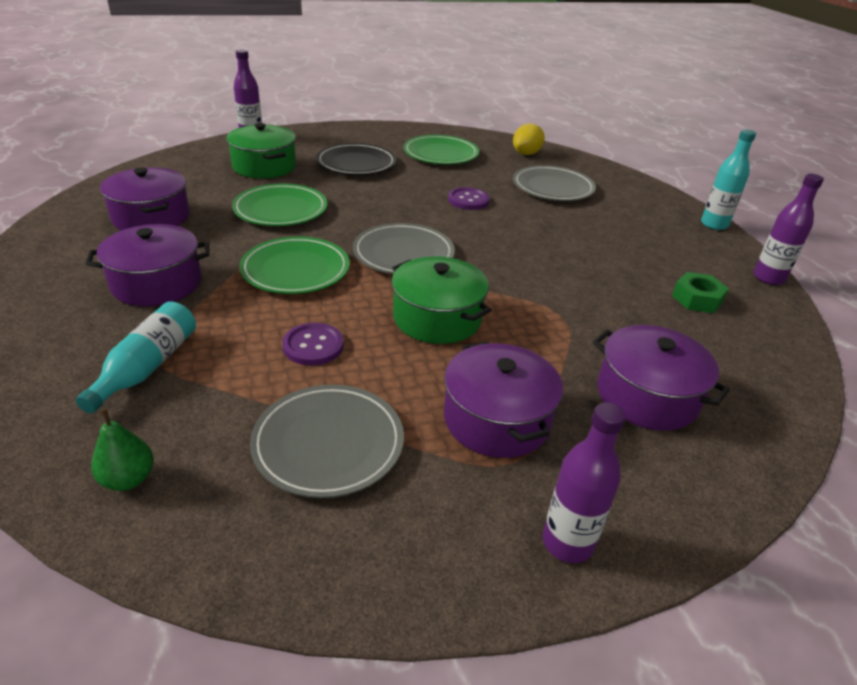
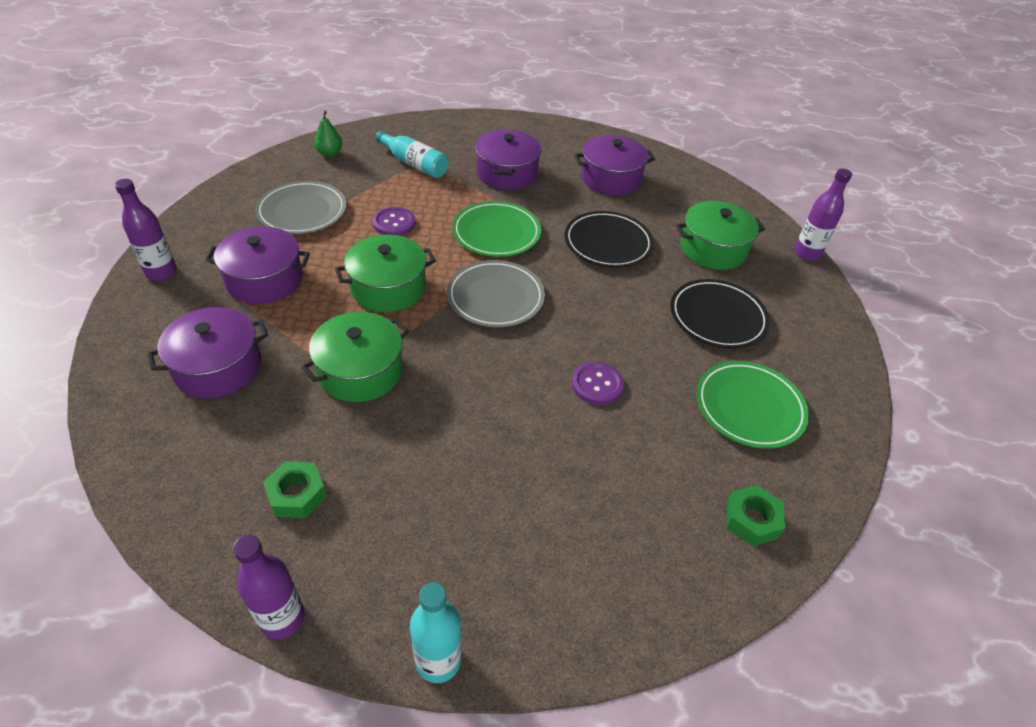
camera: 110 degrees right, 10 degrees up
(281, 210) = (608, 243): green plate -> black plate
(526, 154) = (751, 520): yellow lemon -> green nut
(553, 188) = (616, 494): grey plate -> none
(559, 304) = (360, 371): none -> green pot

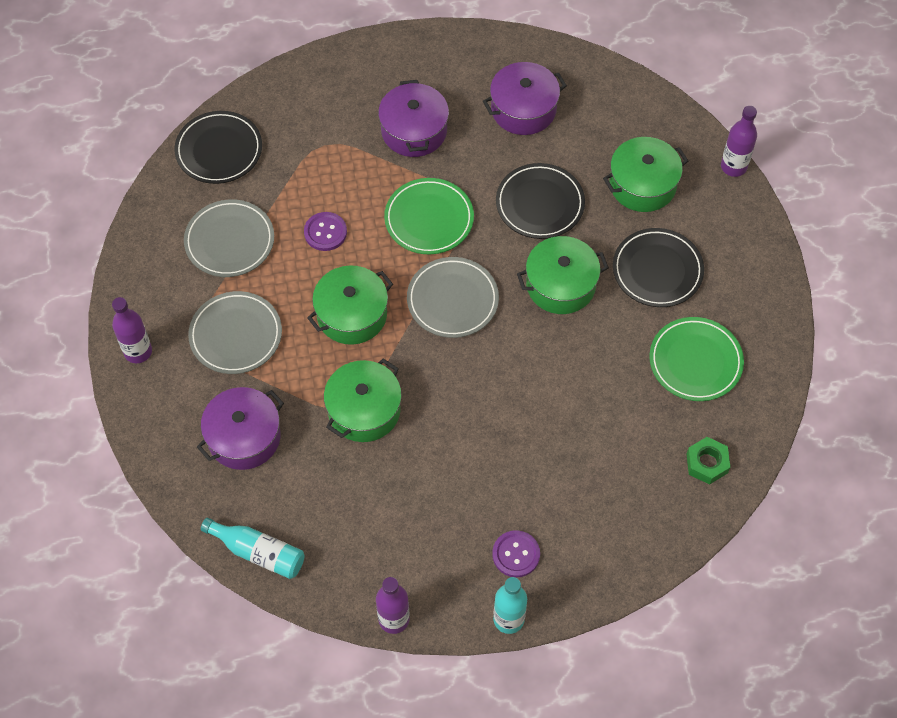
camera: 10 degrees left, 15 degrees up
(264, 280) = (236, 335): purple pot -> grey plate
(297, 494) = (362, 530): green nut -> none
(330, 153) = (219, 150): green pear -> black plate
(414, 164) = (313, 142): turquoise bottle -> turquoise bottle (258, 552)
(597, 384) = (565, 371): purple button -> purple button (516, 554)
(612, 308) = (560, 285): none -> green pot

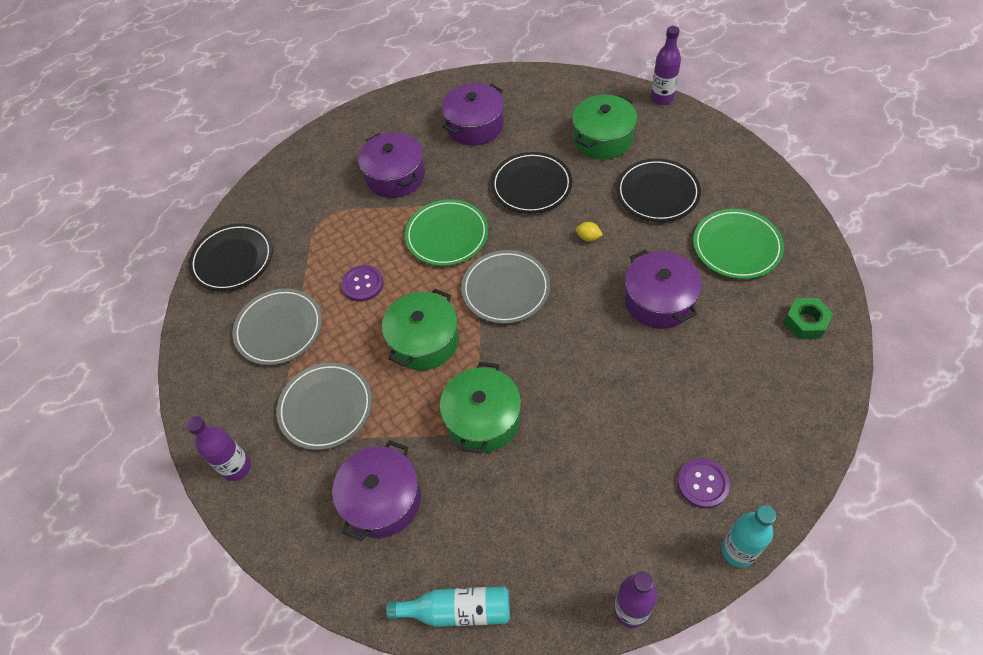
camera: 20 degrees left, 5 degrees down
(560, 285) = (588, 237): green pot -> yellow lemon
(586, 378) = (659, 300): none -> purple pot

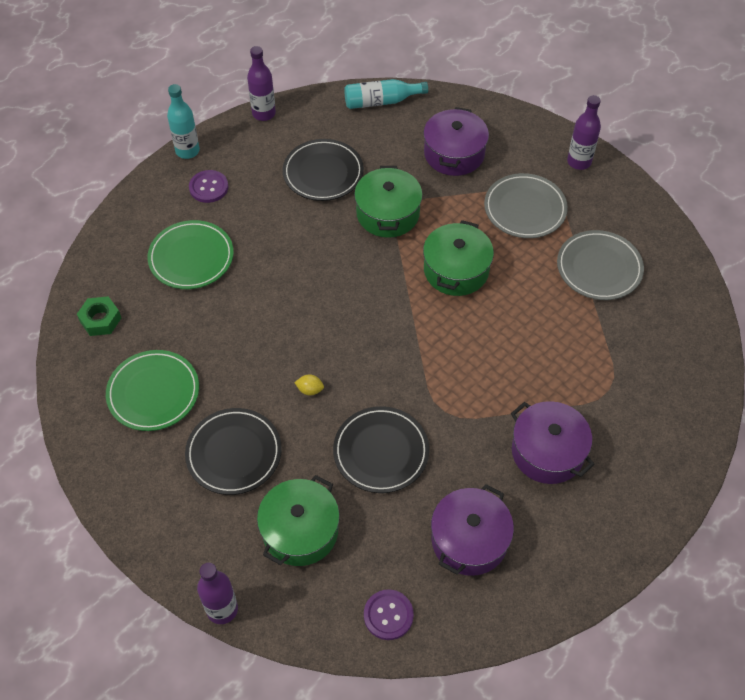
camera: 165 degrees right, 0 degrees up
(233, 260) = (685, 331): black plate -> black plate (323, 173)
(363, 284) = (535, 318): purple button -> purple button (388, 615)
(447, 235) = (463, 379): green plate -> green plate (191, 257)
(505, 289) = (388, 326): grey plate -> none
(659, 300) = (237, 328): purple pot -> none

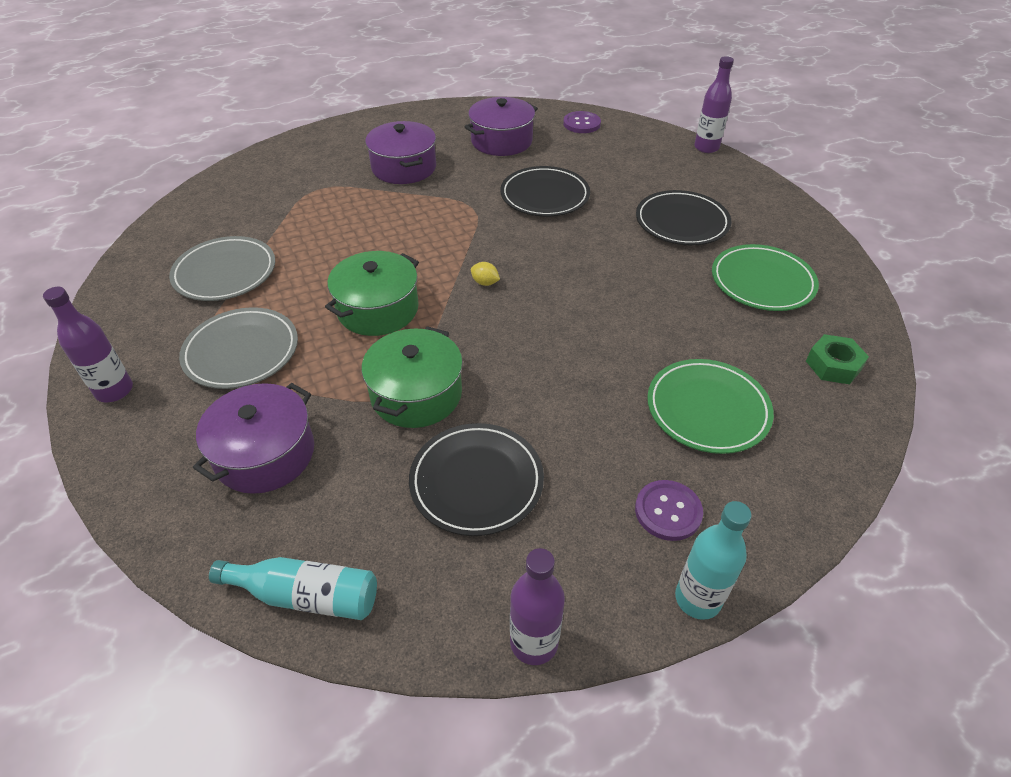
camera: 160 degrees left, 10 degrees down
(300, 531) = (633, 170): green pot -> none
(310, 390) = (593, 248): yellow lemon -> yellow lemon (485, 283)

